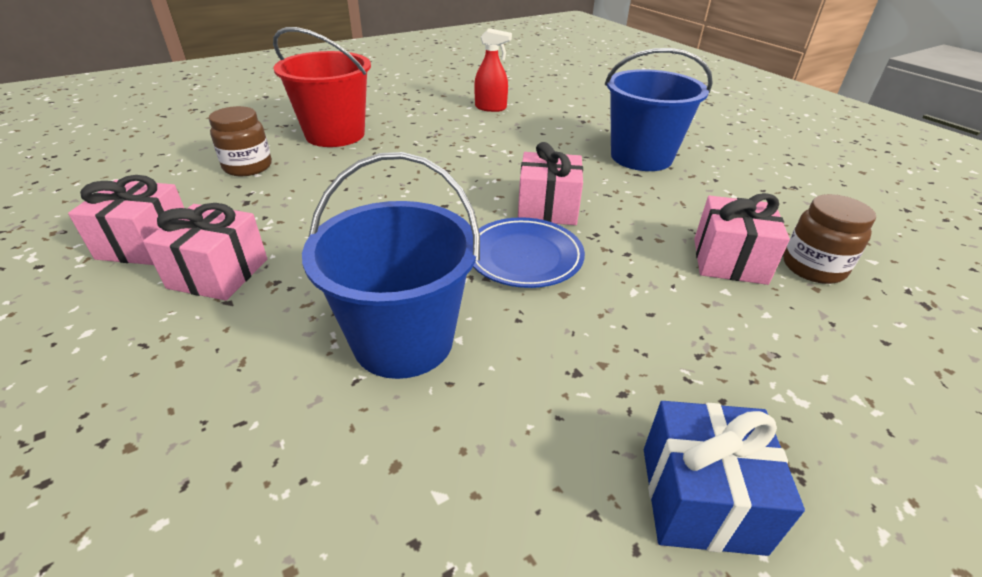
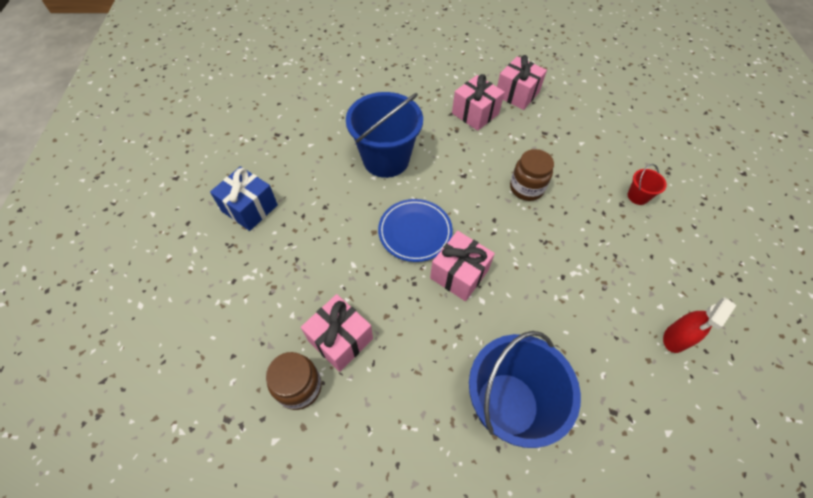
camera: 120 degrees right, 20 degrees up
(248, 167) = (594, 140): brown jar -> brown jar (526, 188)
(335, 134) = (638, 196): red bucket -> red bucket, size x0.43

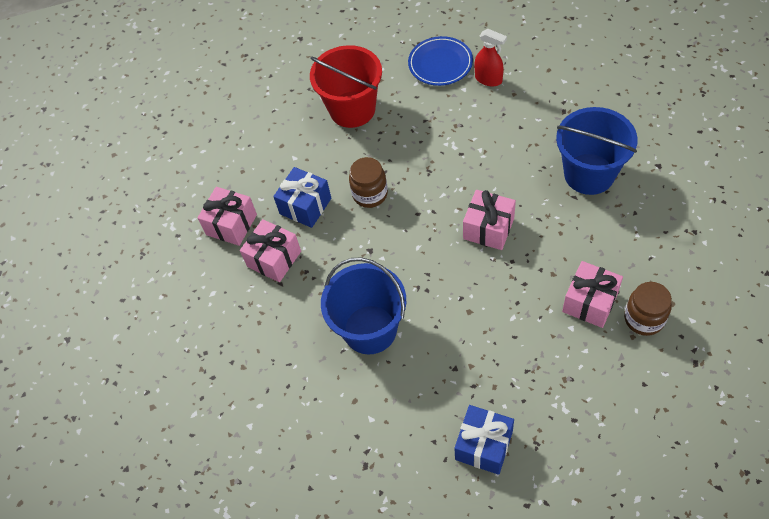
camera: 95 degrees left, 0 degrees up
(415, 232) = (456, 275): blue plate -> blue plate (440, 64)
(524, 141) = (305, 206): none -> blue gift
(638, 196) = (352, 109): red bucket -> red bucket, size x2.35

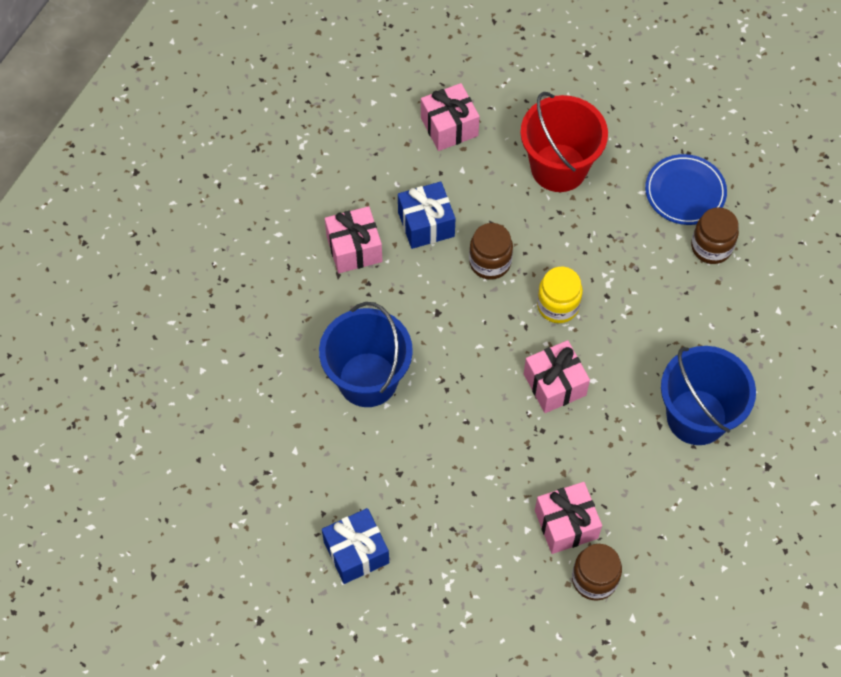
camera: 35 degrees right, 5 degrees up
(231, 224) = (350, 186): pink gift -> pink gift (449, 127)
(438, 183) = (558, 305): none -> yellow jar
(488, 79) = (711, 247): red spray bottle -> brown jar

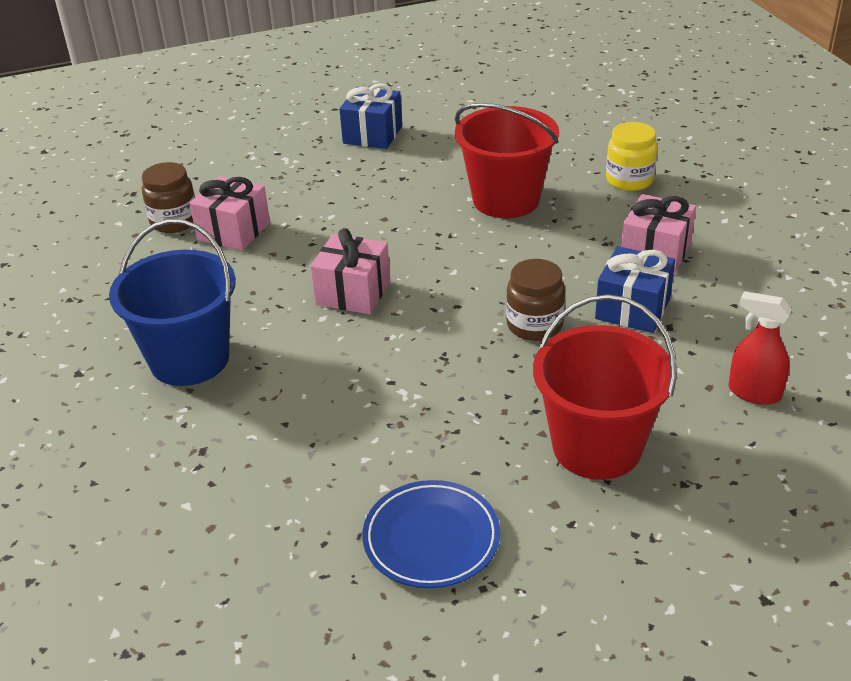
camera: 135 degrees right, 25 degrees down
(368, 379) = (506, 200): blue bucket -> red bucket
(449, 127) = (753, 393): pink gift -> red spray bottle
(558, 305) = (427, 341): yellow jar -> yellow jar (629, 180)
(711, 247) = (333, 506): brown jar -> none

